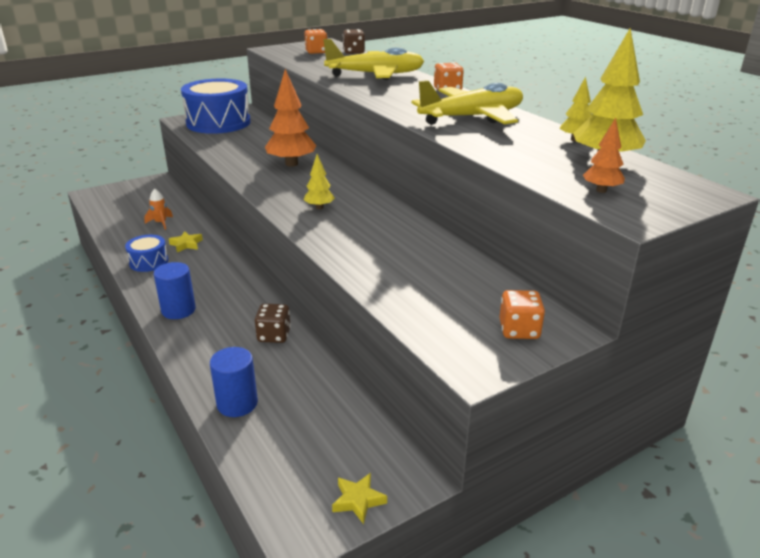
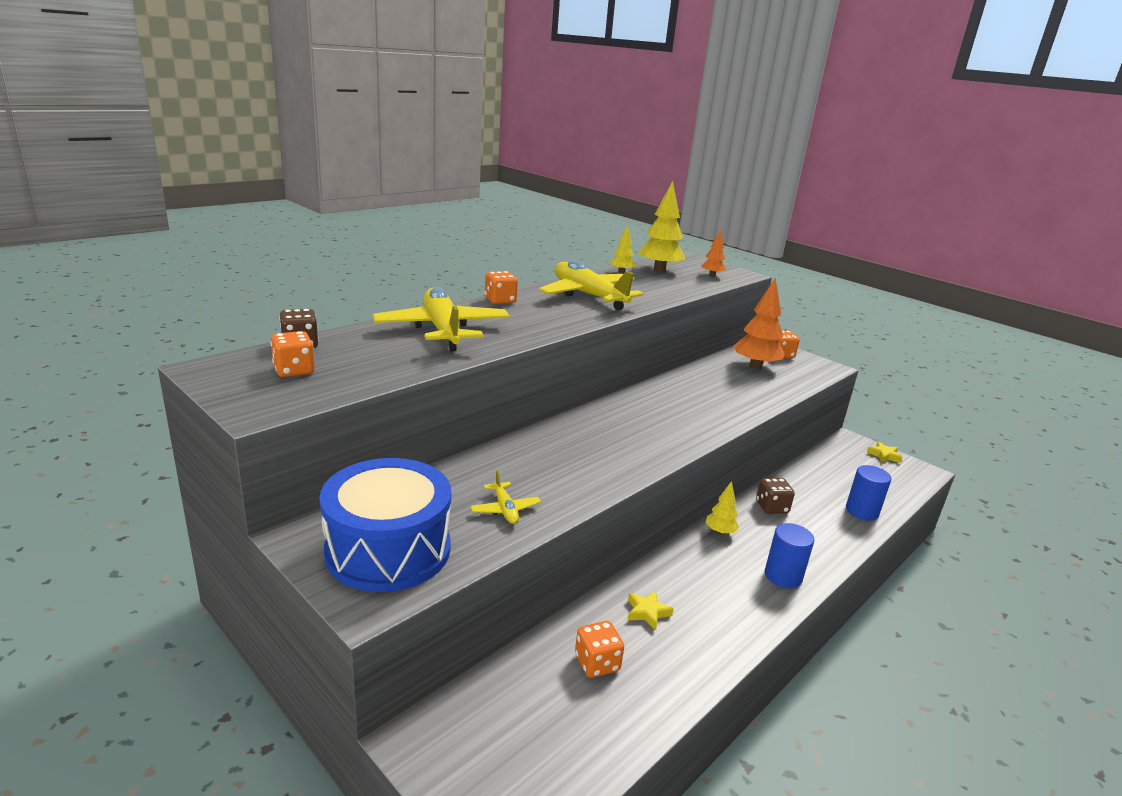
camera: 105 degrees left, 5 degrees down
(149, 262) = (710, 635): blue drum -> none
(161, 223) = (597, 663): orange rocket -> orange dice
(234, 145) = (505, 509): none -> yellow plane
(291, 164) = (559, 453): orange tree -> orange tree (755, 366)
(319, 207) = (667, 426): yellow tree -> yellow tree (720, 532)

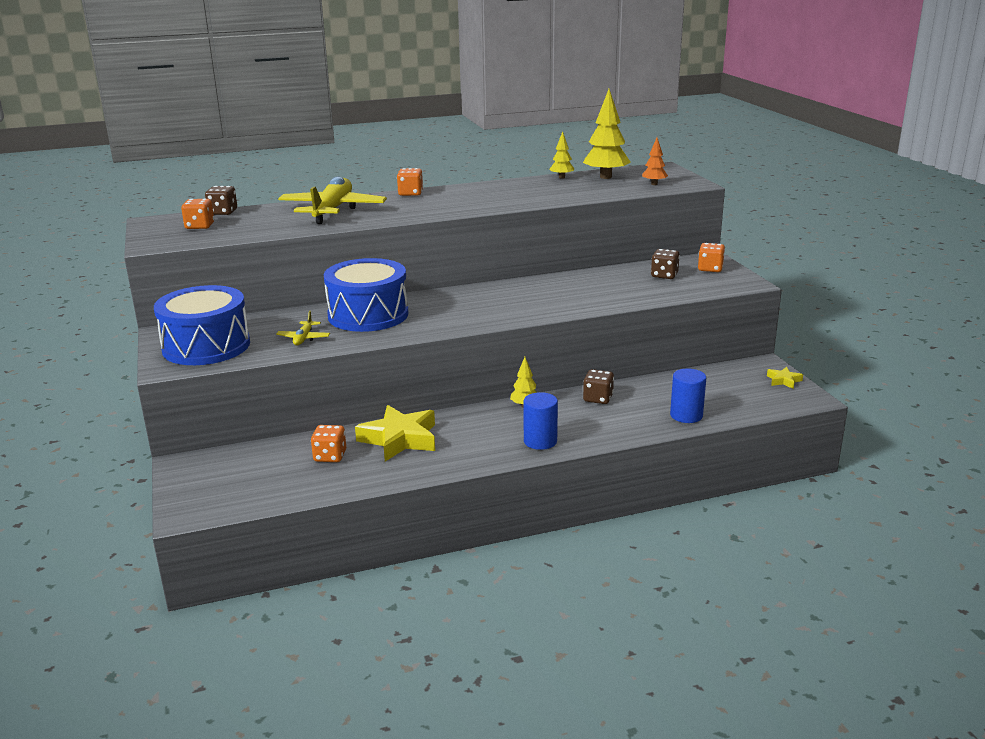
camera: 30 degrees right, 0 degrees up
(541, 459) = (368, 315): none -> blue drum
(588, 296) = (495, 194): yellow plane -> none
(647, 612) = (399, 439): yellow star -> yellow star, size x2.16
(755, 366) = (664, 275): orange tree -> brown dice

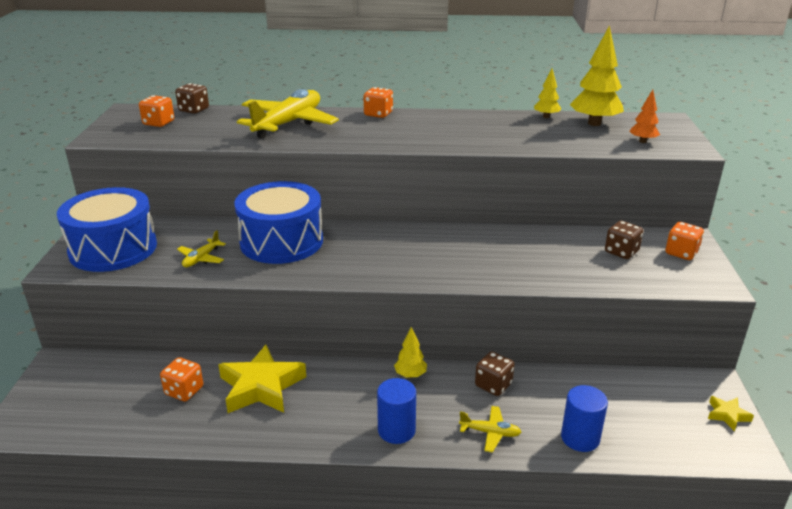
camera: 20 degrees right, 5 degrees up
(616, 427) = (490, 433): none -> yellow plane

